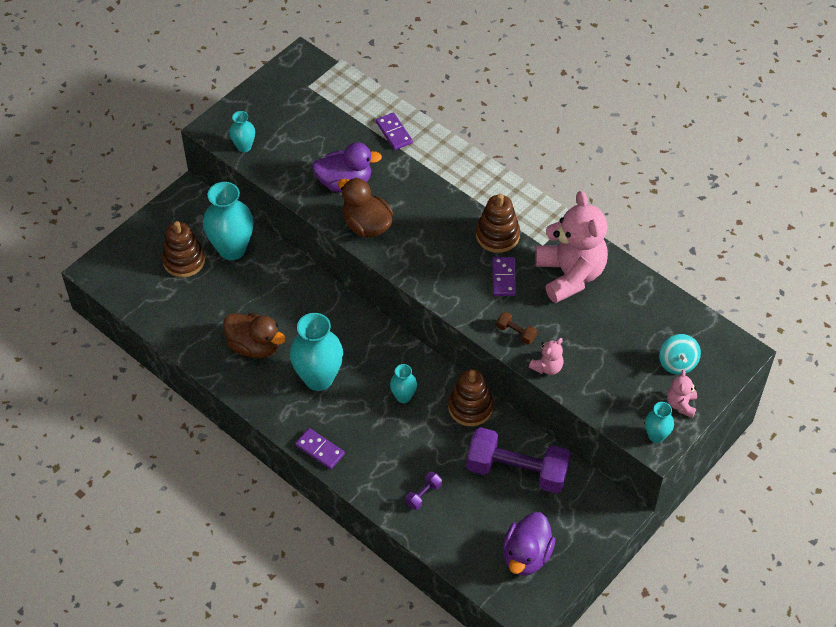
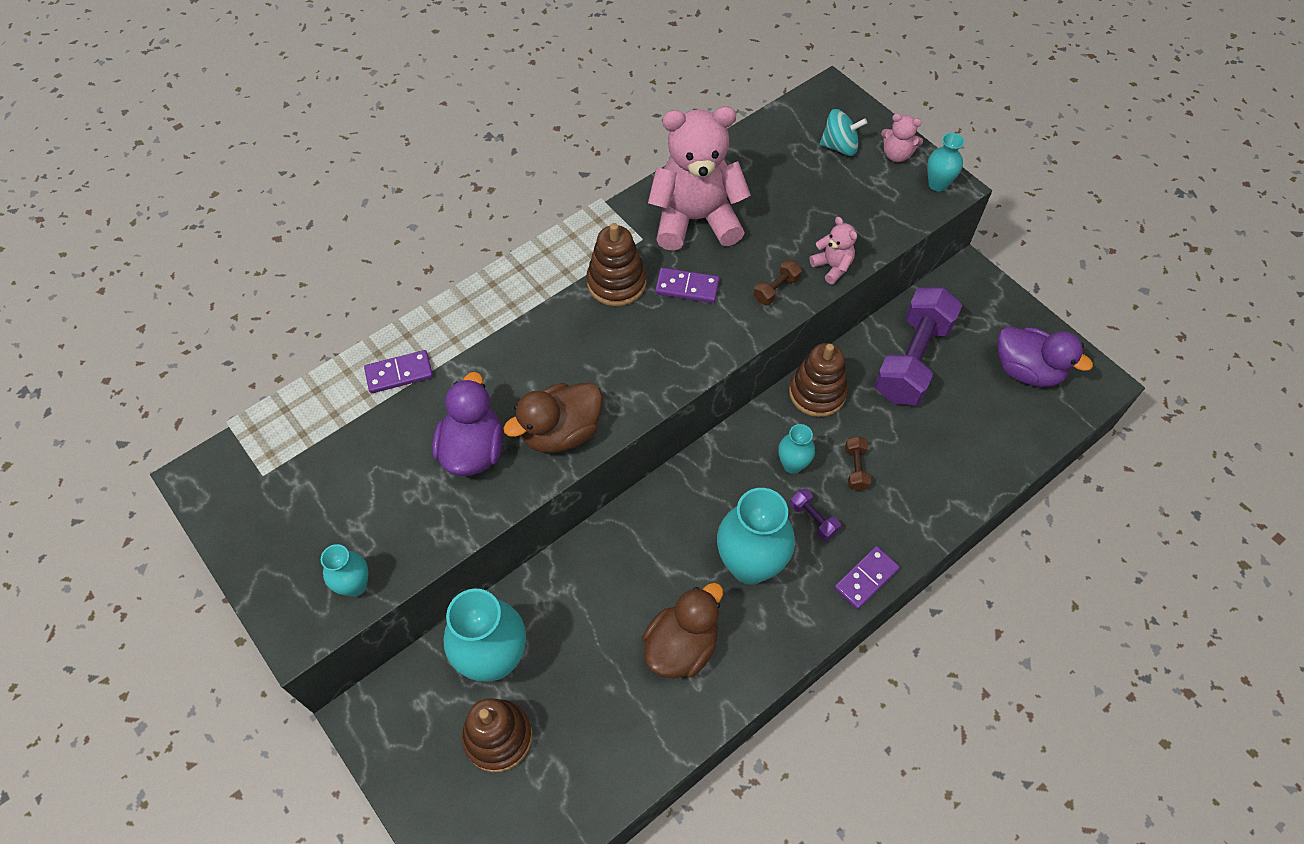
camera: 80 degrees left, 5 degrees up
(408, 437) = (855, 468): none -> brown dumbbell
(423, 495) = (941, 464): purple dumbbell -> purple dumbbell (813, 519)

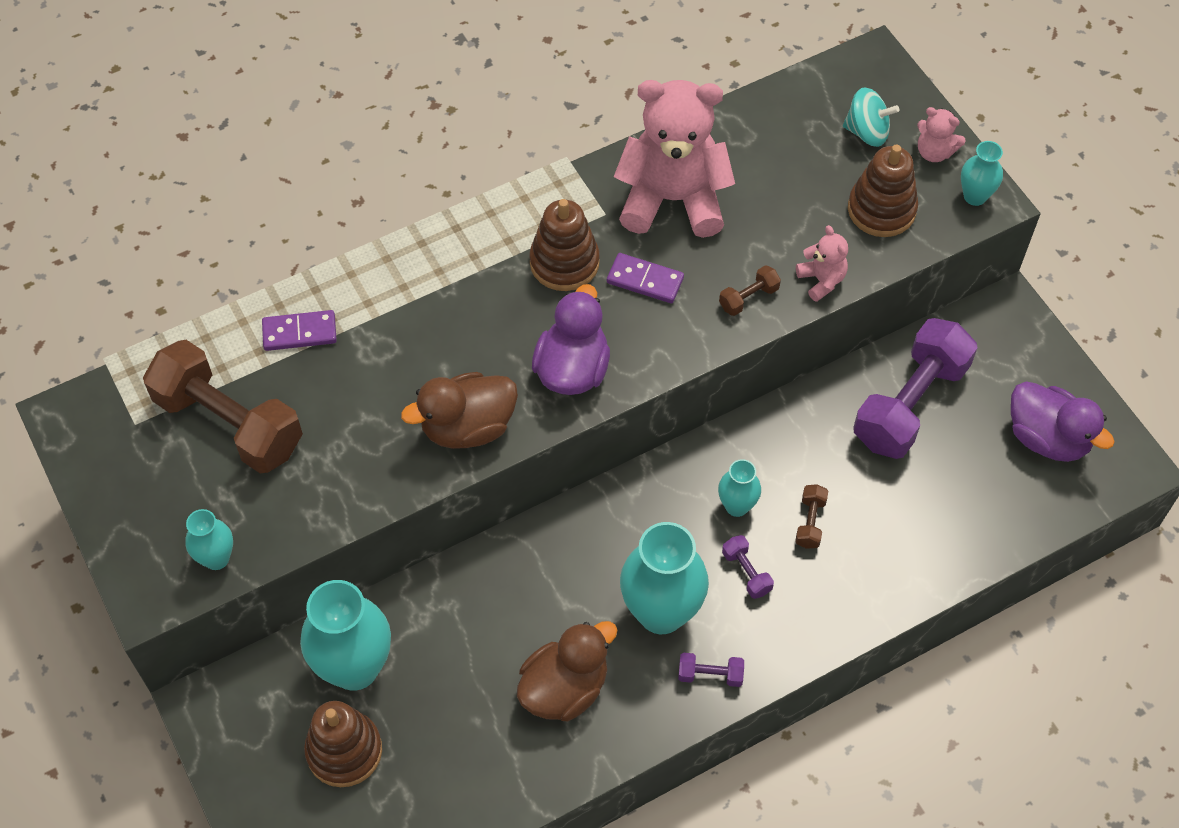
camera: 10 degrees right, 0 degrees up
(348, 461) = (229, 423): none -> brown dumbbell
(473, 450) = (367, 431): purple duck -> purple duck (572, 369)
(803, 612) = (710, 675): none -> purple dumbbell
(817, 392) = (785, 426): brown stacking toy -> brown stacking toy (881, 209)
(866, 579) = (792, 649): purple domino -> none

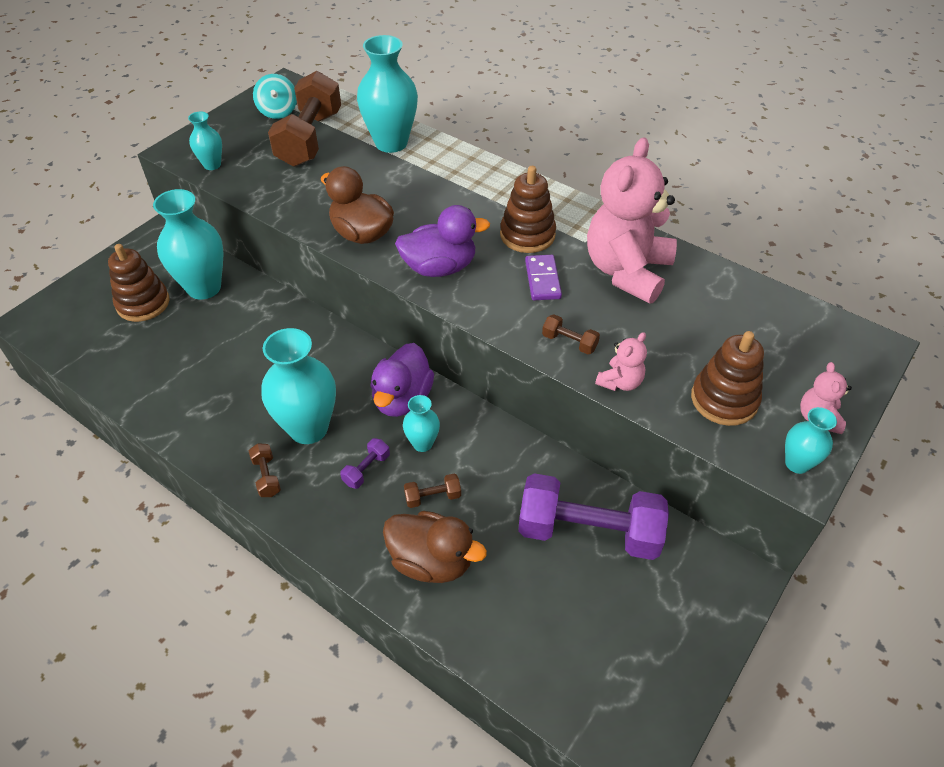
camera: 65 degrees right, 10 degrees down
(299, 333) = (391, 143): purple domino -> turquoise vase
(565, 688) = (225, 395): brown duck -> brown duck (431, 561)
(672, 199) = (627, 271): pink teddy bear -> pink teddy bear turned 135 degrees counterclockwise
(710, 675) = (266, 476): purple dumbbell -> brown dumbbell
(867, 132) = (795, 365): turquoise spinning top -> turquoise spinning top (278, 111)
(1047, 438) = (623, 660): purple duck -> purple duck (402, 399)

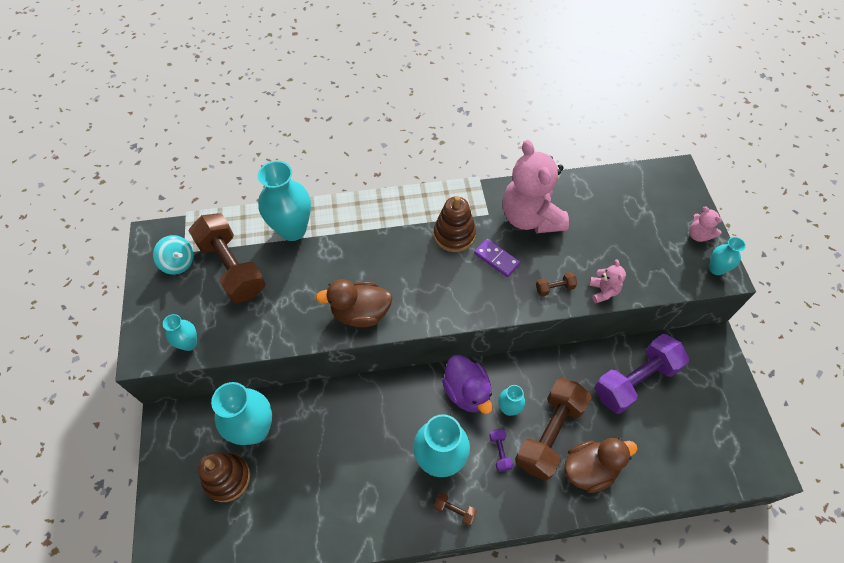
camera: 45 degrees left, 10 degrees up
(433, 497) = (549, 434): brown dumbbell -> brown dumbbell, size x2.46
(439, 267) = (434, 298): purple duck -> none
(724, 399) = (654, 260): brown stacking toy -> none

